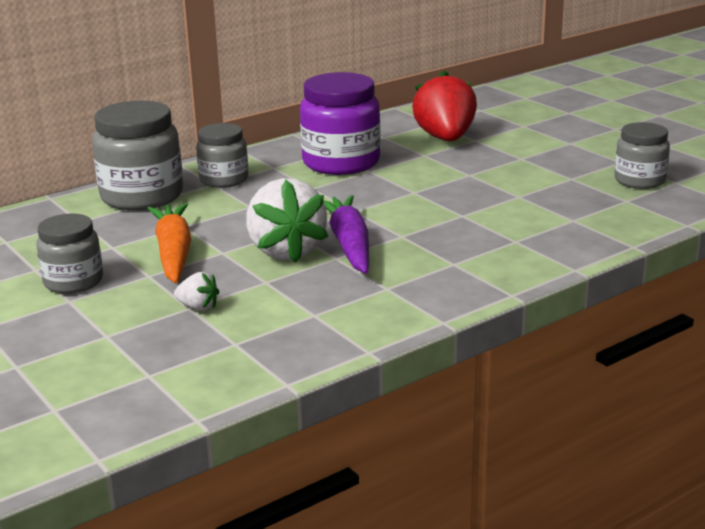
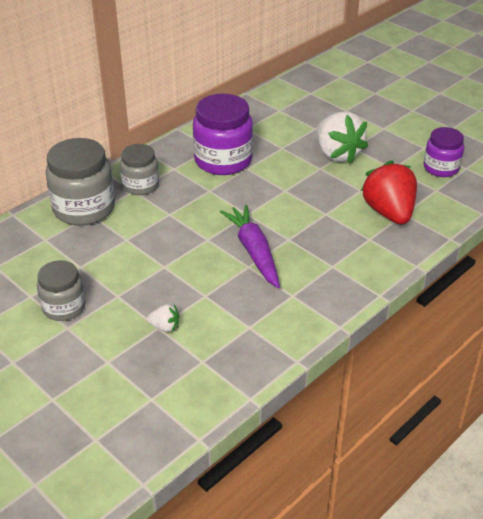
camera: 10 degrees left, 15 degrees up
(174, 253) = (128, 270): orange carrot -> none
(286, 251) = (210, 262): white strawberry -> white strawberry (337, 154)
(445, 138) = (293, 128): red strawberry -> red strawberry (389, 212)
(639, 180) = (441, 168): grey jar -> purple jar

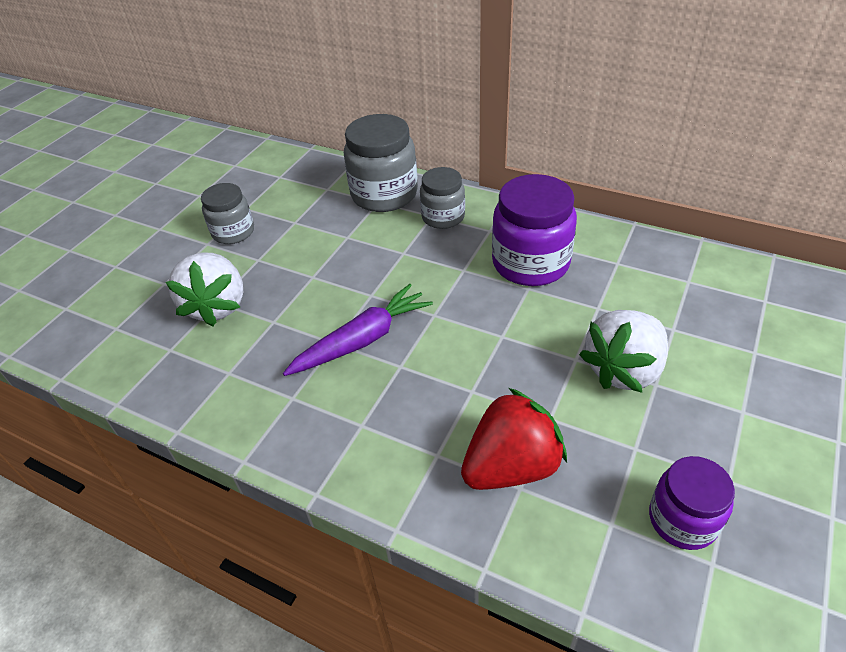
camera: 75 degrees right, 5 degrees up
(165, 327) = (217, 306): white strawberry -> white strawberry, size x2.27

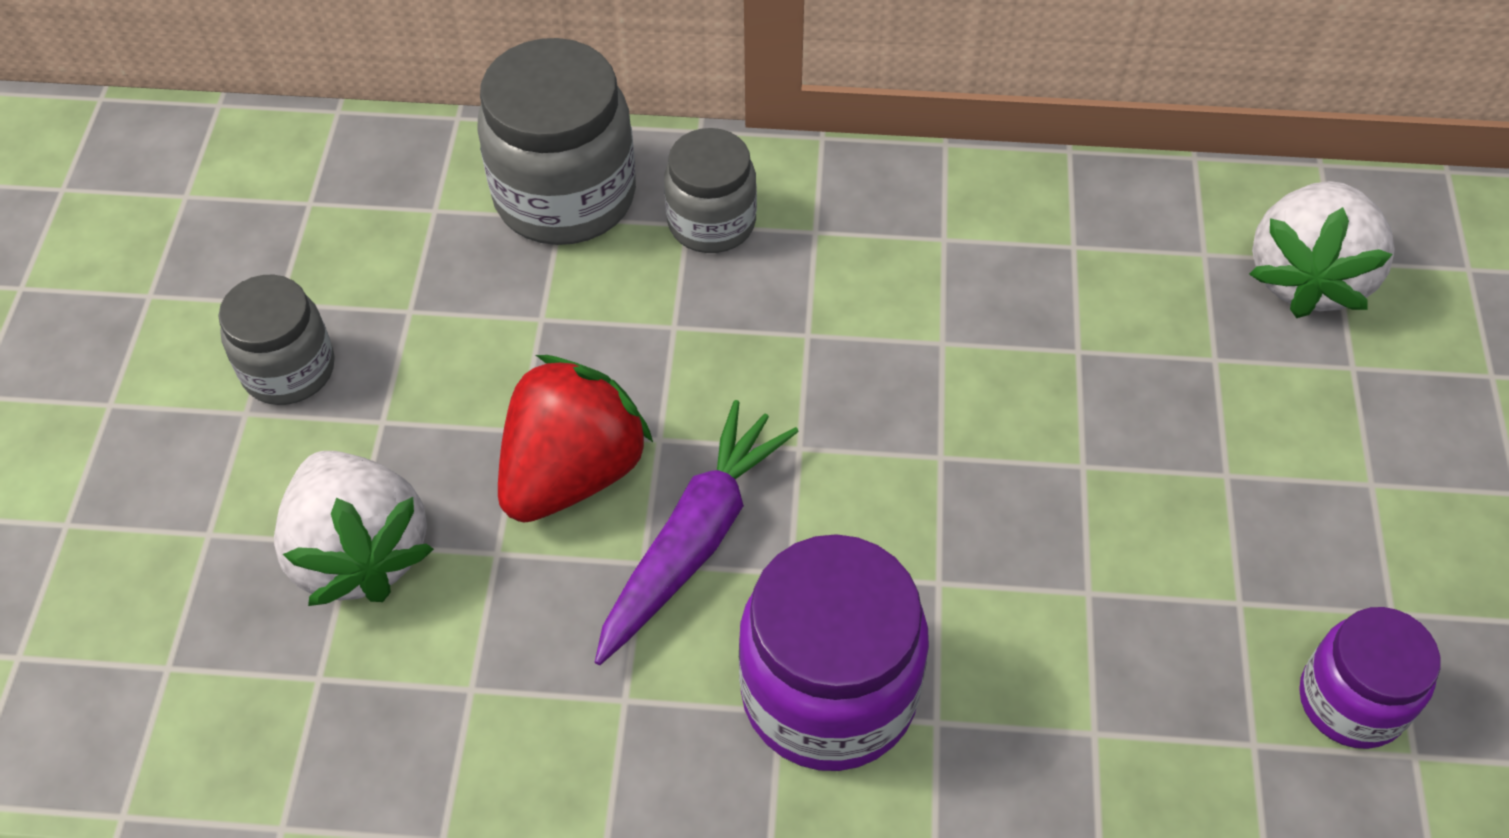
camera: 25 degrees left, 10 degrees up
(511, 466) = (1065, 700): red strawberry -> red strawberry (572, 473)
(530, 263) = (923, 287): purple jar -> purple jar (829, 693)
(623, 369) = (1168, 462): white strawberry -> white strawberry (1307, 278)

